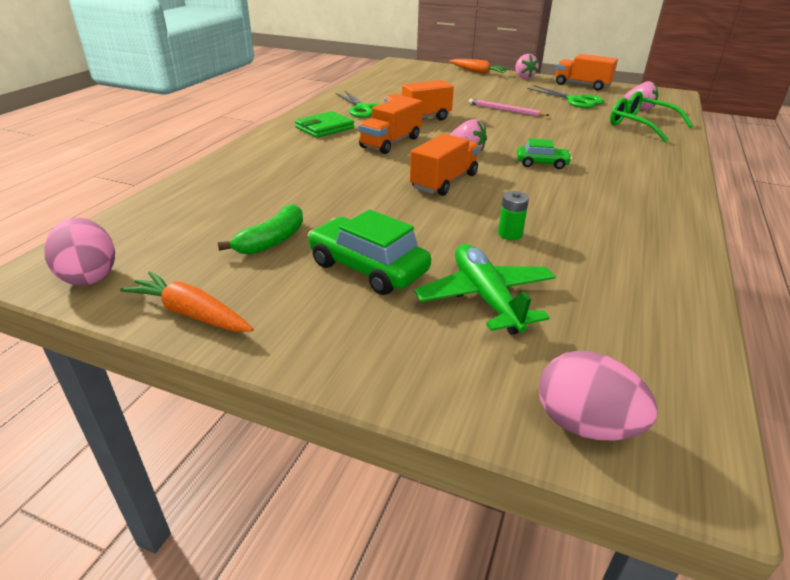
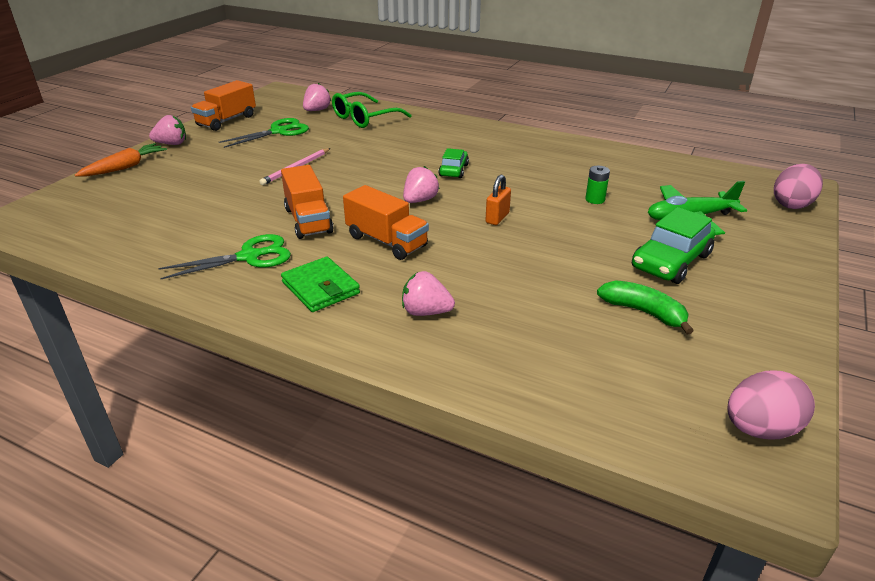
camera: 85 degrees left, 0 degrees up
(191, 313) = (781, 347): orange carrot -> none
(290, 157) = (426, 312): none -> pink strawberry
(444, 182) = (497, 218): orange truck -> orange padlock

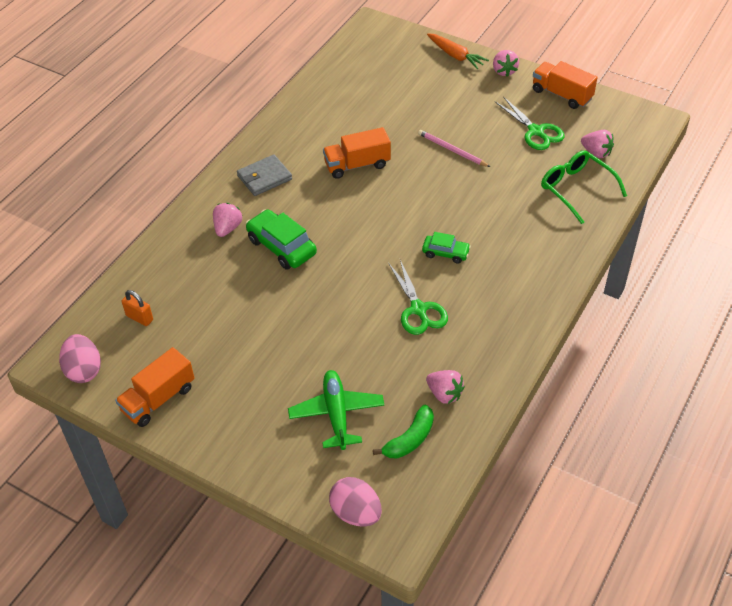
camera: 95 degrees right, 15 degrees up
(249, 257) = (308, 141): green scissors -> green scissors (418, 309)
(321, 288) = (264, 178): green wallet -> grey wallet
(386, 241) = (320, 208): orange truck -> orange truck (158, 399)
(420, 200) = (386, 228): pink strawberry -> pink strawberry (444, 394)
(497, 218) = (350, 276): orange padlock -> orange padlock (139, 318)
(595, 199) = (378, 349): green battery -> none
(643, 312) = (204, 343): green banana -> green banana (409, 439)
(671, 261) = (266, 378): green car -> green car (281, 247)

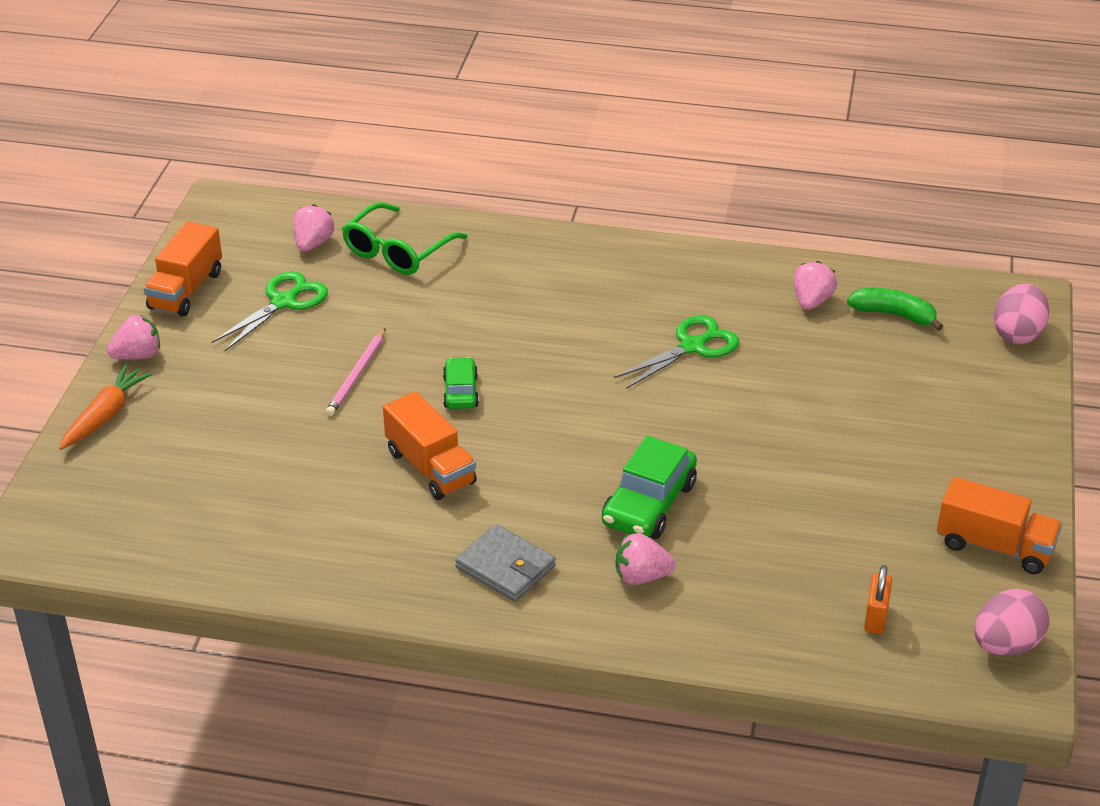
camera: 110 degrees left, 10 degrees down
(336, 414) = (900, 379): green plane -> none
(445, 253) = (577, 342): green car -> green car (460, 391)

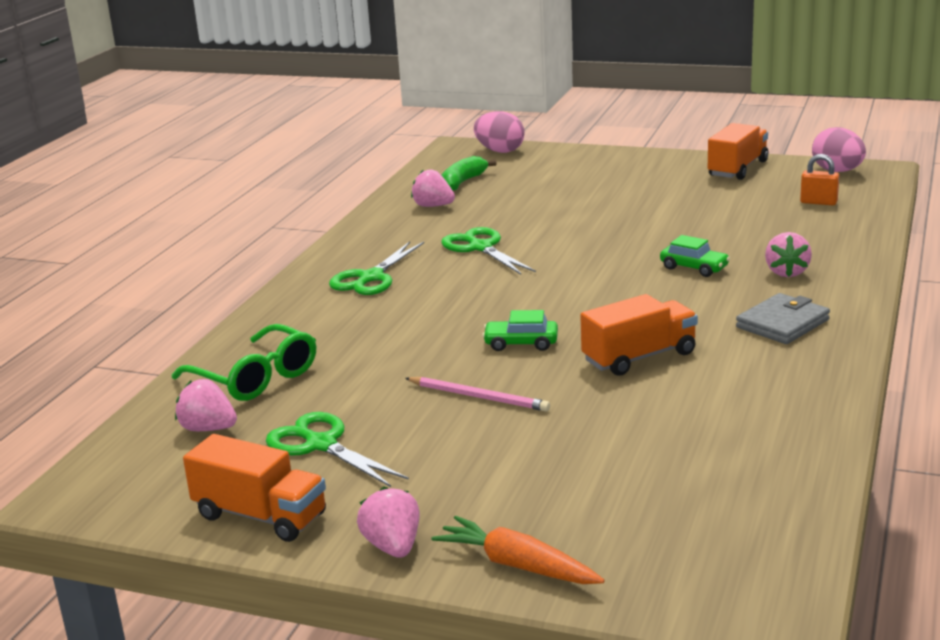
camera: 80 degrees left, 15 degrees down
(608, 284) = (371, 278): none -> green scissors
(649, 504) = (694, 268): green car -> green car, size x0.60

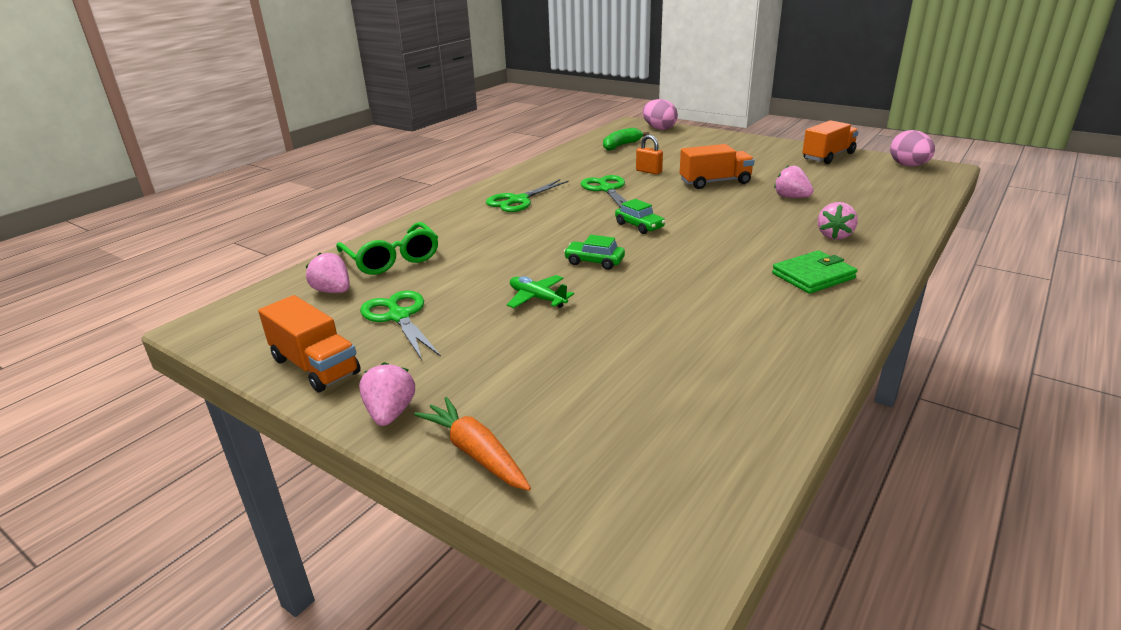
camera: 15 degrees right, 5 degrees up
(433, 206) = (591, 158): pink strawberry -> pink strawberry (791, 197)
(479, 397) = (537, 298): pink pencil -> green plane
(639, 357) = (680, 286): orange truck -> orange truck (715, 182)
(694, 268) = (759, 223): green car -> green car (639, 226)
(782, 323) = (813, 276): grey wallet -> green wallet
(818, 202) = (883, 186): orange padlock -> orange padlock (648, 171)

